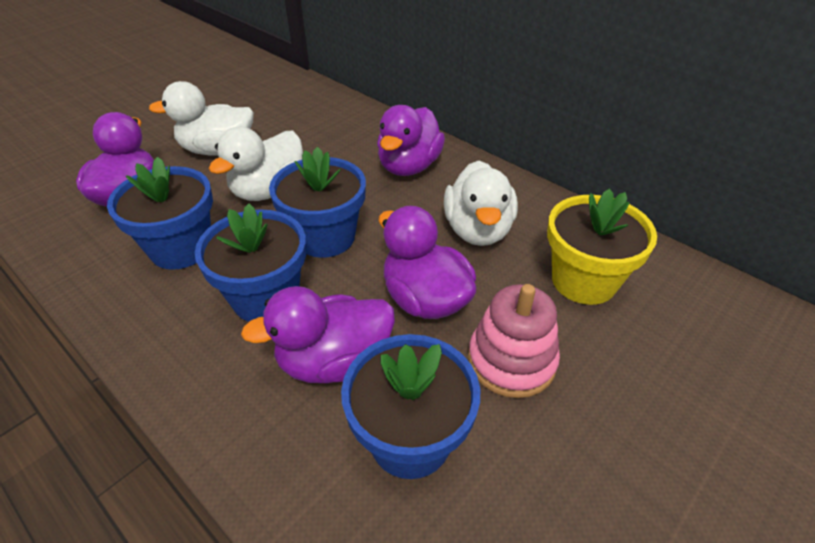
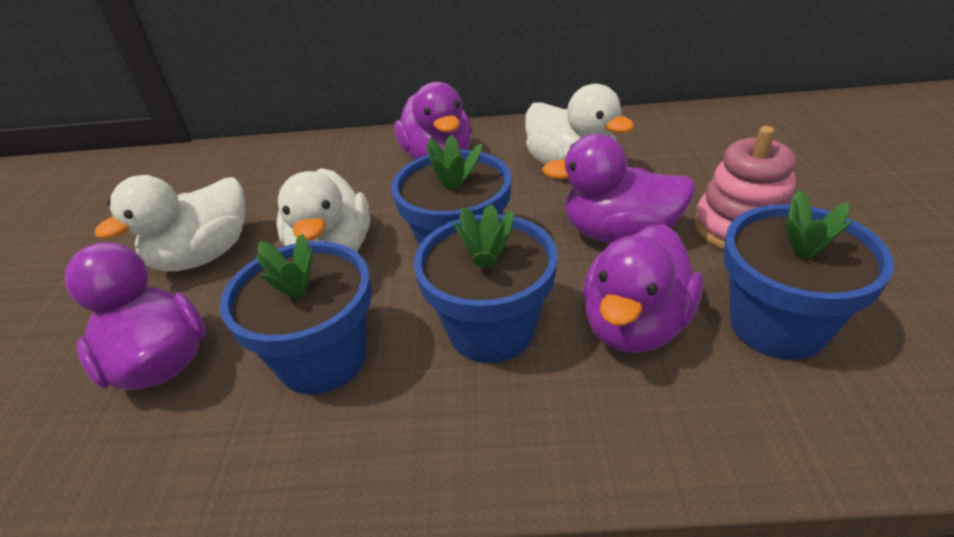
camera: 40 degrees left, 5 degrees down
(583, 281) = (692, 153): yellow flower pot -> none

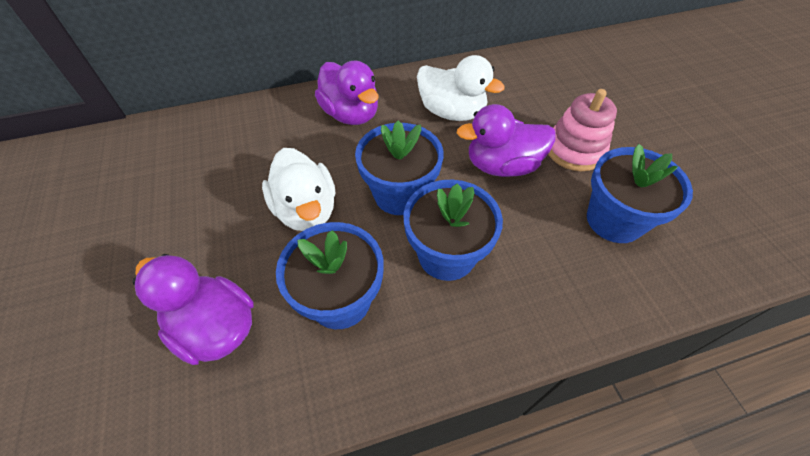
camera: 20 degrees left, 15 degrees up
(204, 255) = (201, 229): white duck -> none
(635, 325) = (534, 235): purple duck -> none

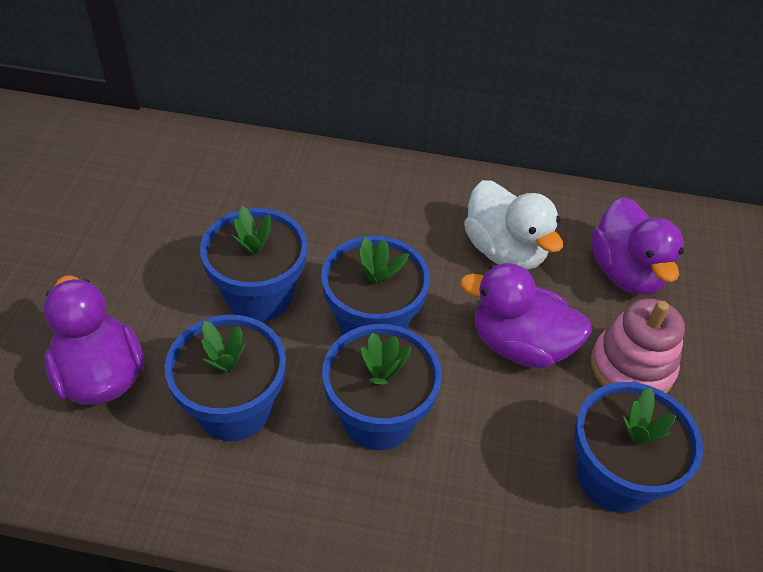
camera: 25 degrees right, 5 degrees down
(306, 210) = (259, 295): white duck -> blue flower pot
(351, 114) = (379, 203): purple duck -> purple duck (626, 272)

